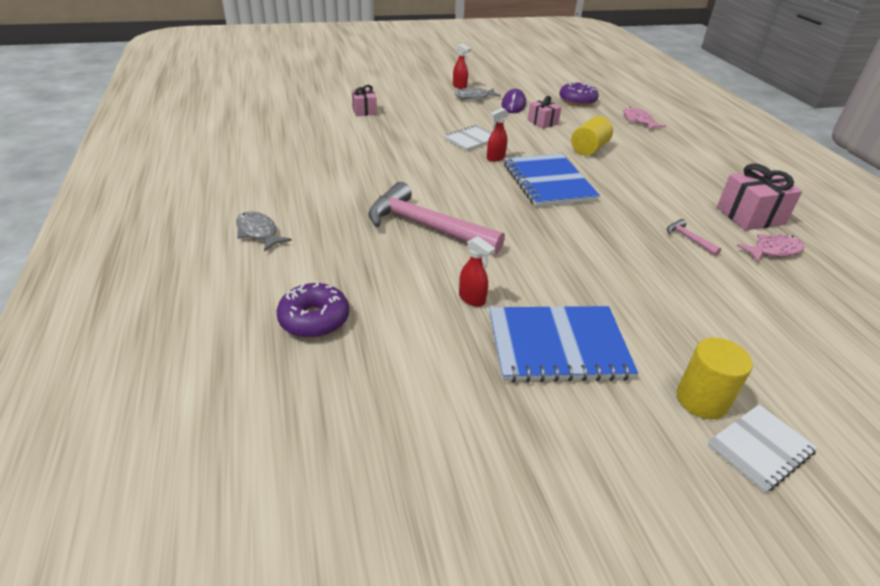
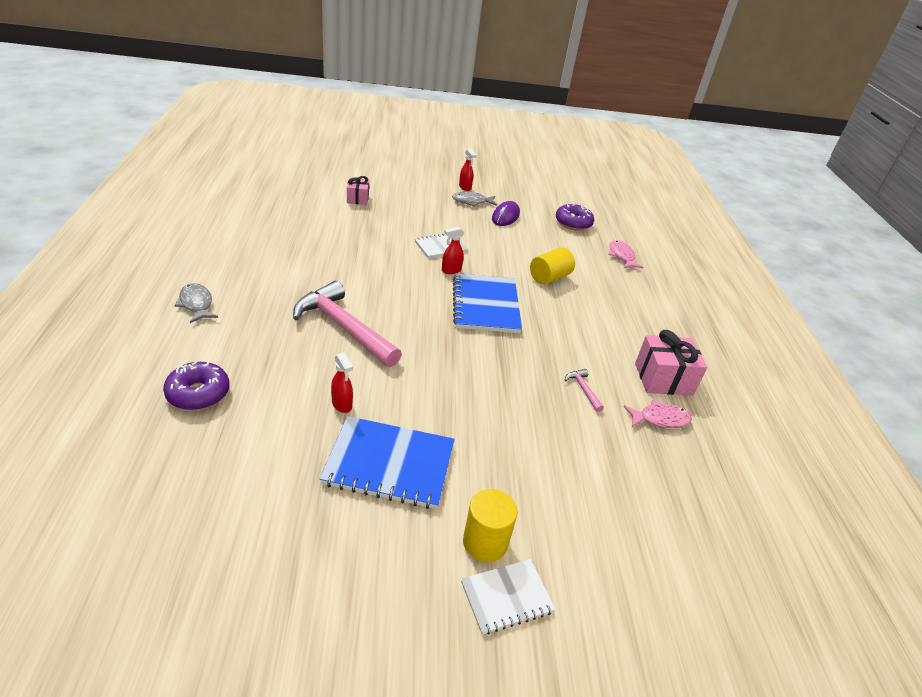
camera: 10 degrees right, 0 degrees up
(542, 122) = (522, 240): pink gift -> none

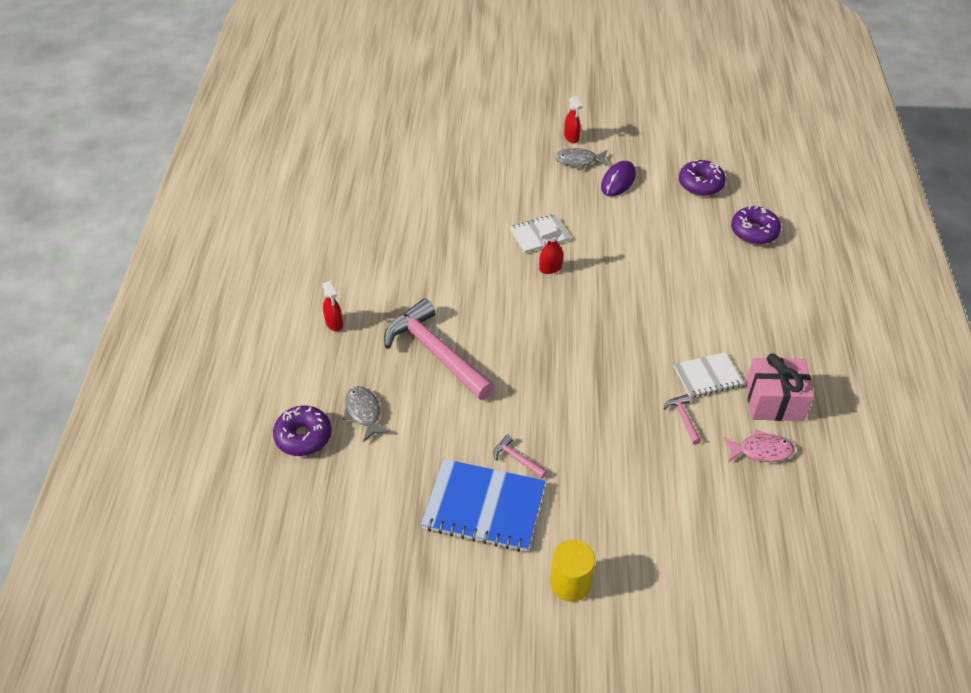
camera: 10 degrees right, 10 degrees up
(196, 304) = (288, 331): grey fish -> grey fish (364, 412)
(342, 404) = (437, 444): red spray bottle -> red spray bottle (334, 324)
(357, 199) = (444, 169): pink gift -> none
(424, 420) = (517, 459): none -> pink hammer
(485, 305) = (586, 314): blue notebook -> none
(506, 597) = (586, 633): white notebook -> white notebook (707, 376)
(549, 277) = (662, 270): yellow cylinder -> none
(621, 256) = (754, 232): pink fish -> purple donut

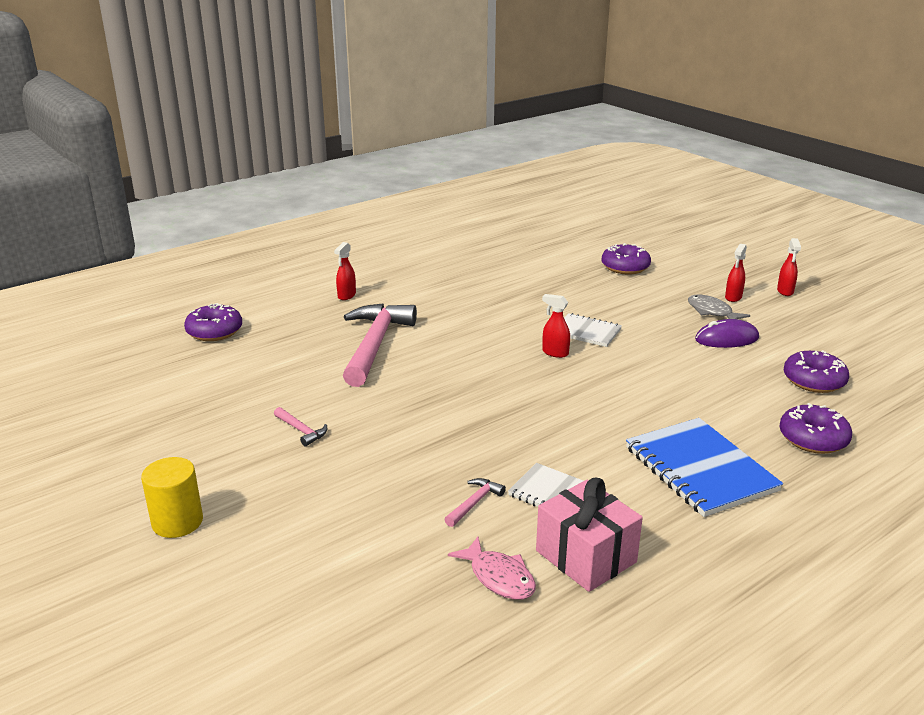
camera: 50 degrees right, 20 degrees down
(364, 412) = (269, 343): grey fish -> none
(470, 152) = (625, 267): none -> purple donut
(484, 507) = (225, 437): blue notebook -> blue notebook (700, 469)
(517, 459) = (301, 430): pink hammer -> pink hammer turned 135 degrees clockwise
(590, 111) = (785, 291): none -> red spray bottle

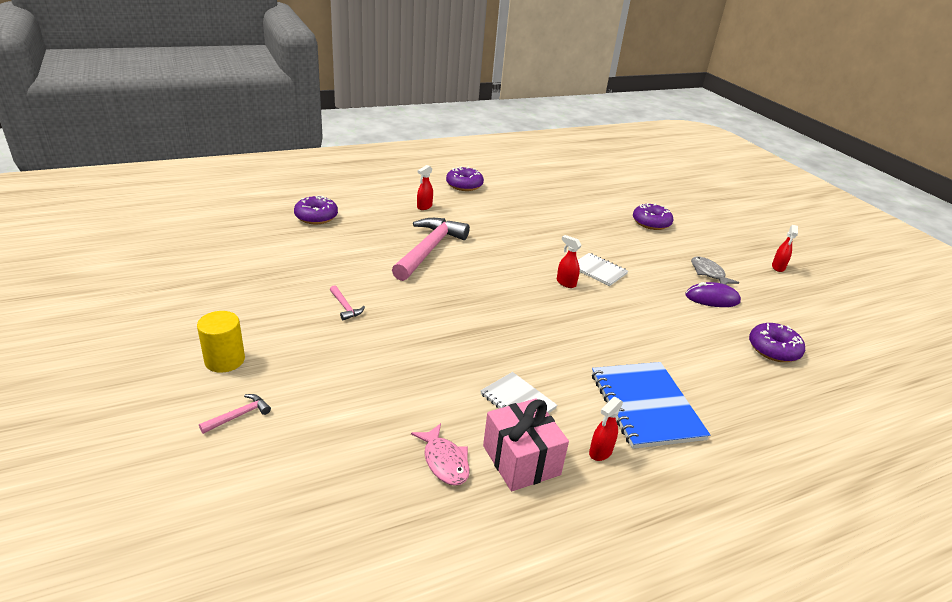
camera: 10 degrees right, 5 degrees up
(474, 503) = (451, 394): pink hammer -> pink hammer (239, 415)
(733, 297) = (731, 264): red spray bottle -> red spray bottle (600, 452)
(813, 439) = (753, 400): purple donut -> purple donut (464, 185)

